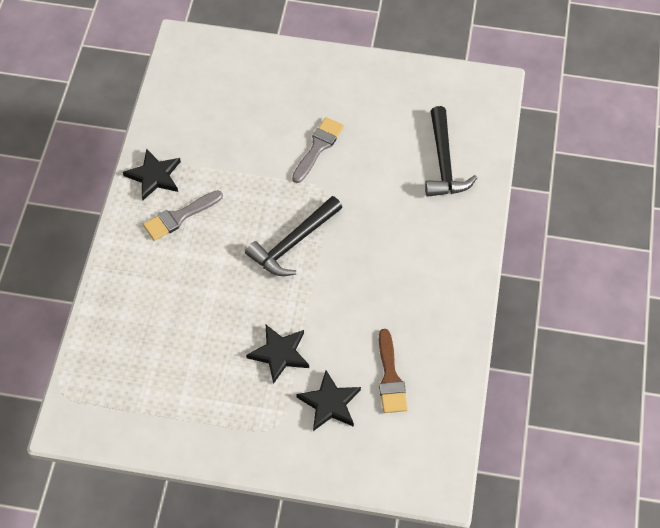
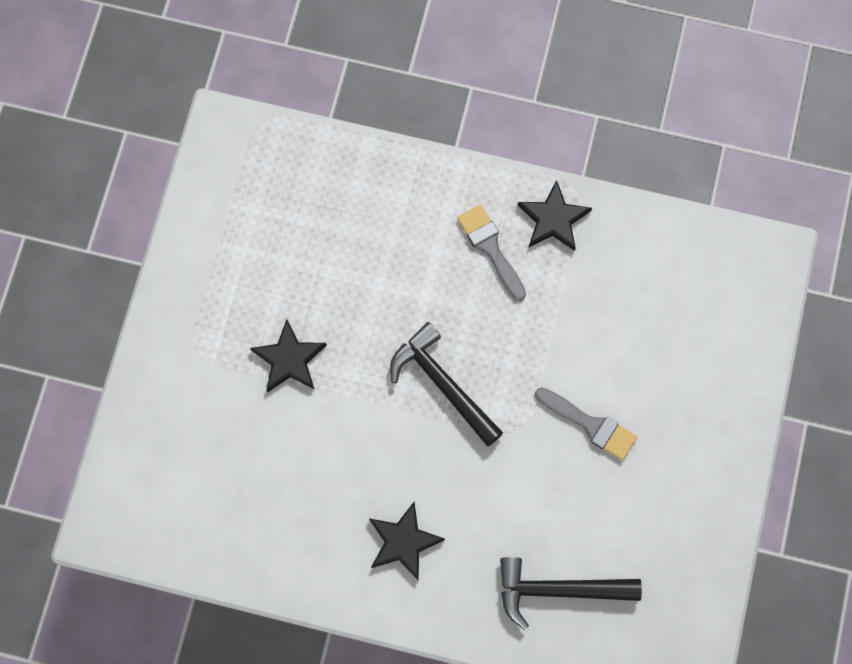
camera: 95 degrees right, 15 degrees up
(329, 403) = (218, 413): black star -> black star (403, 542)
(390, 377) = (245, 487): brown brush -> none

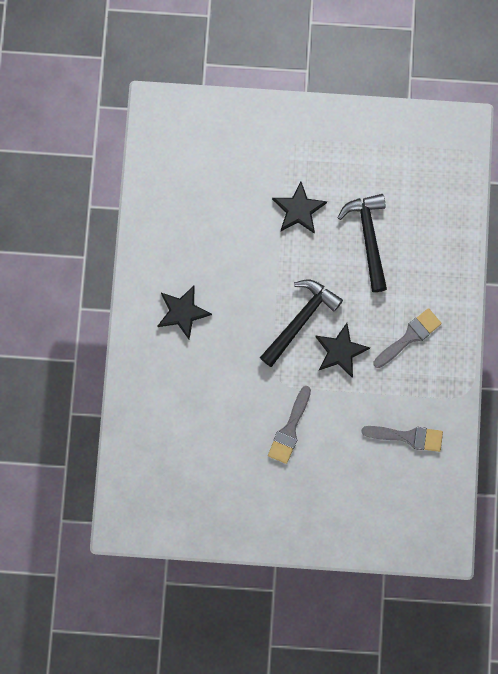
camera: 80 degrees right, 5 degrees up
(553, 219) = (441, 379): black star -> black star (340, 351)
(558, 590) = (167, 424): black hammer -> black hammer (368, 238)
(623, 275) = (408, 437): none -> grey brush

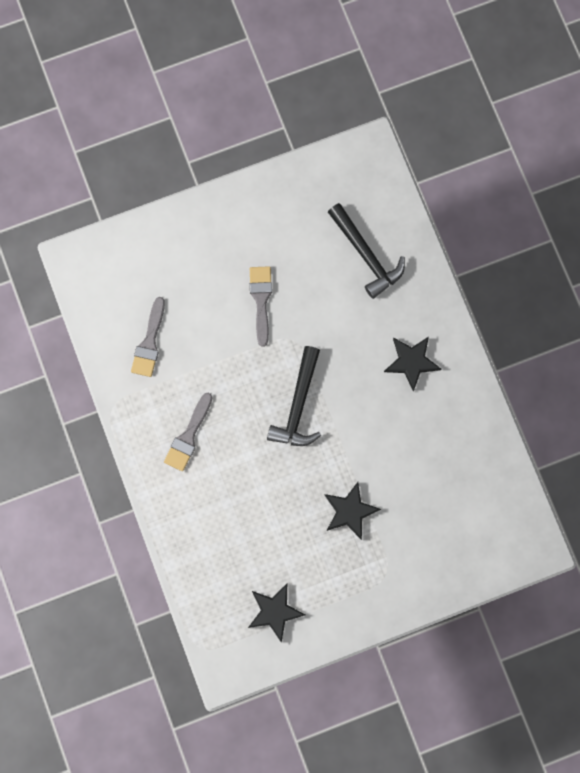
camera: 155 degrees right, 0 degrees up
(340, 351) = (247, 393): black star -> black star (274, 611)
(368, 238) = (270, 514): black hammer -> black hammer (366, 255)
(408, 437) = (149, 342): grey brush -> grey brush turned 60 degrees counterclockwise

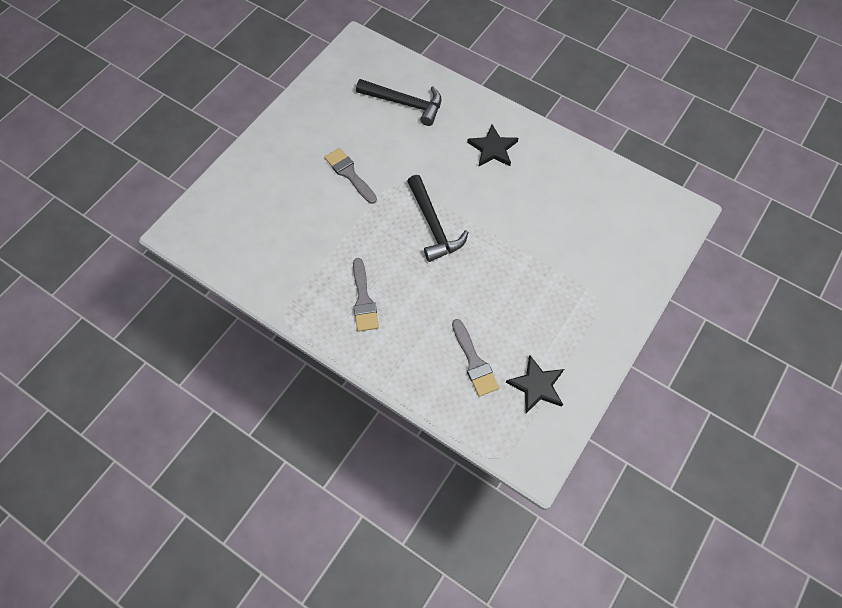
camera: 35 degrees left, 15 degrees down
(149, 342) = (281, 252): grey brush -> grey brush (474, 362)
(350, 511) = (533, 273): black star -> none

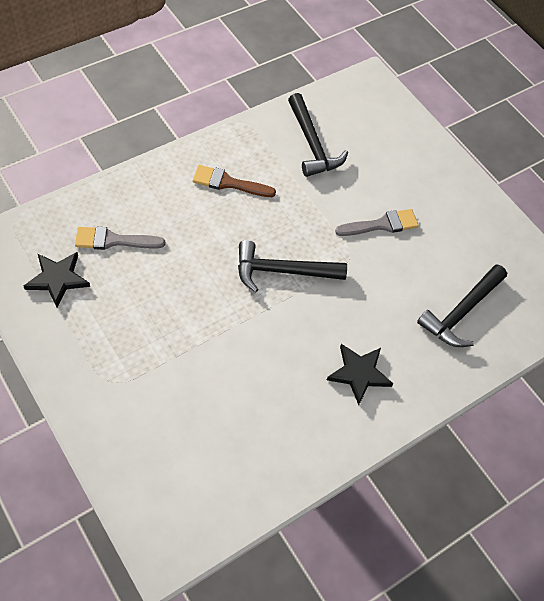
camera: 105 degrees right, 5 degrees down
(284, 252) = (312, 144): none -> black hammer
(363, 300) = (228, 183): grey brush -> brown brush

